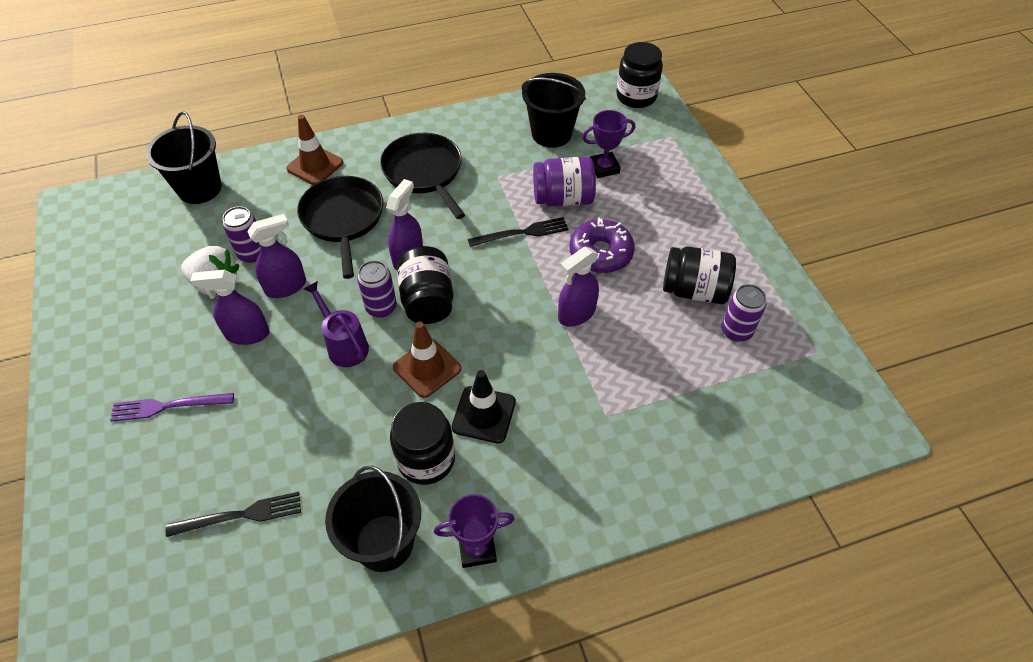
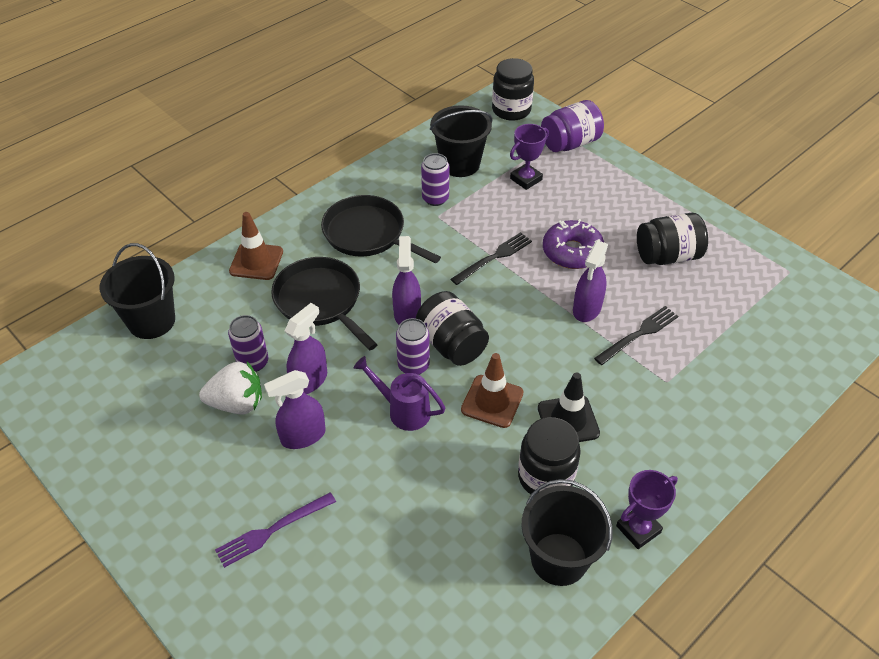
camera: 25 degrees left, 5 degrees down
(240, 515) = (414, 594): black fork -> black fork (638, 334)
(563, 199) = (509, 217): purple jar -> purple jar (570, 143)
(736, 331) = (720, 276): purple can -> purple can (435, 198)

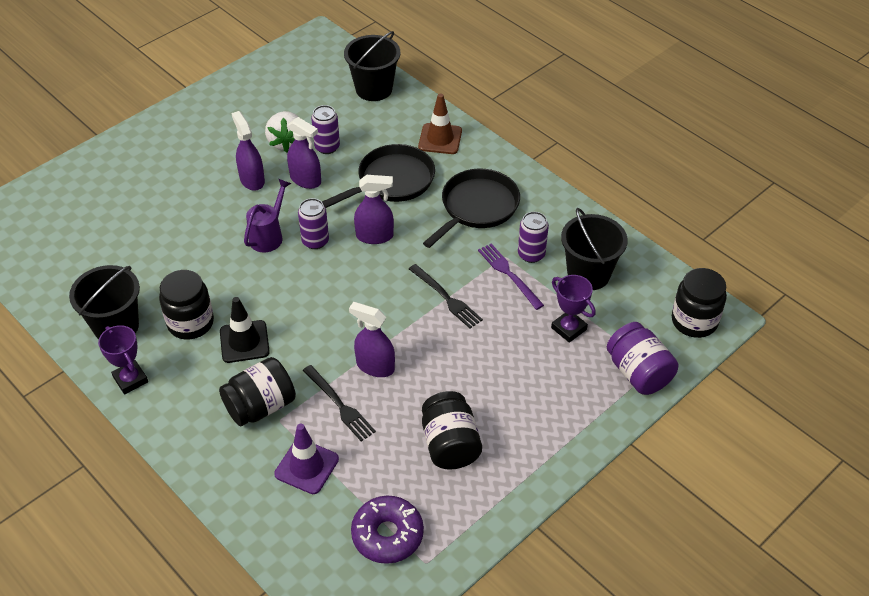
camera: 90 degrees right, 0 degrees up
(273, 530) = (174, 170): purple fork -> purple fork (509, 274)
(451, 344) = (337, 265): black jar -> black jar (260, 406)
(492, 401) = (271, 291): brown traffic cone -> none
(572, 252) = (455, 361): purple donut -> purple donut (387, 535)
(716, 356) = (306, 466): none -> purple traffic cone

